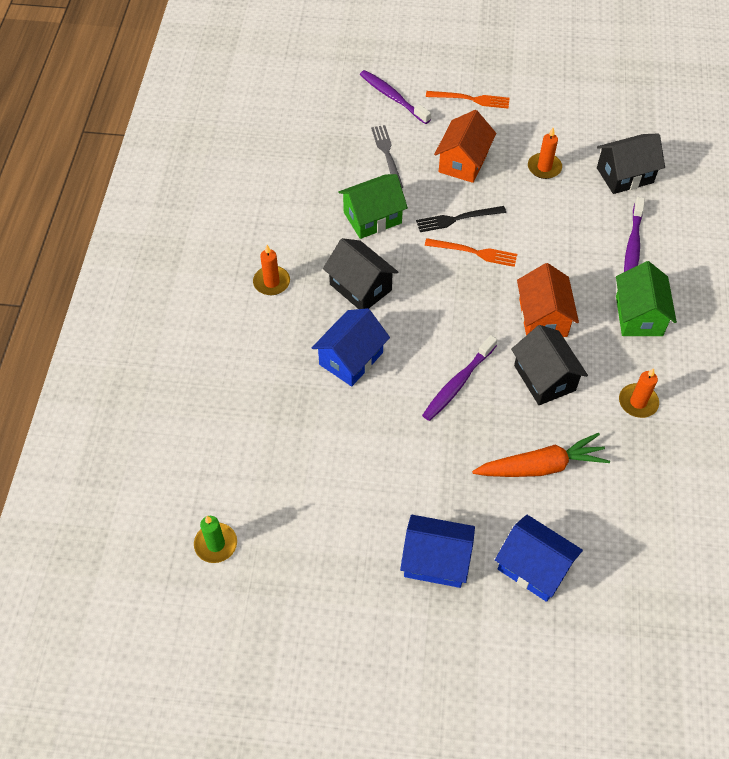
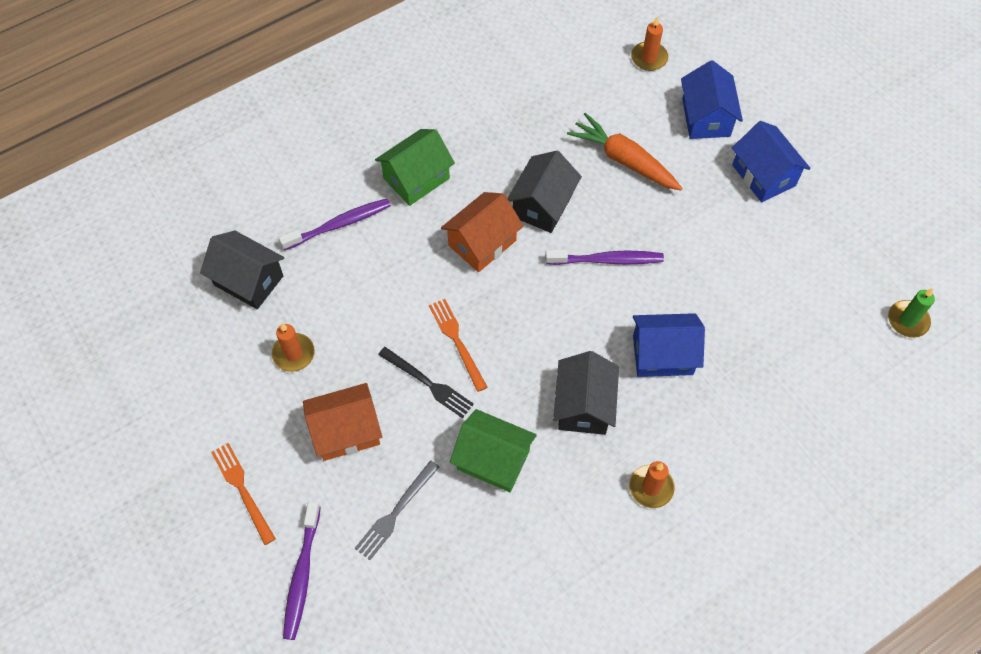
camera: 130 degrees left, 5 degrees up
(638, 402) = (505, 133): orange candle -> orange candle (649, 58)

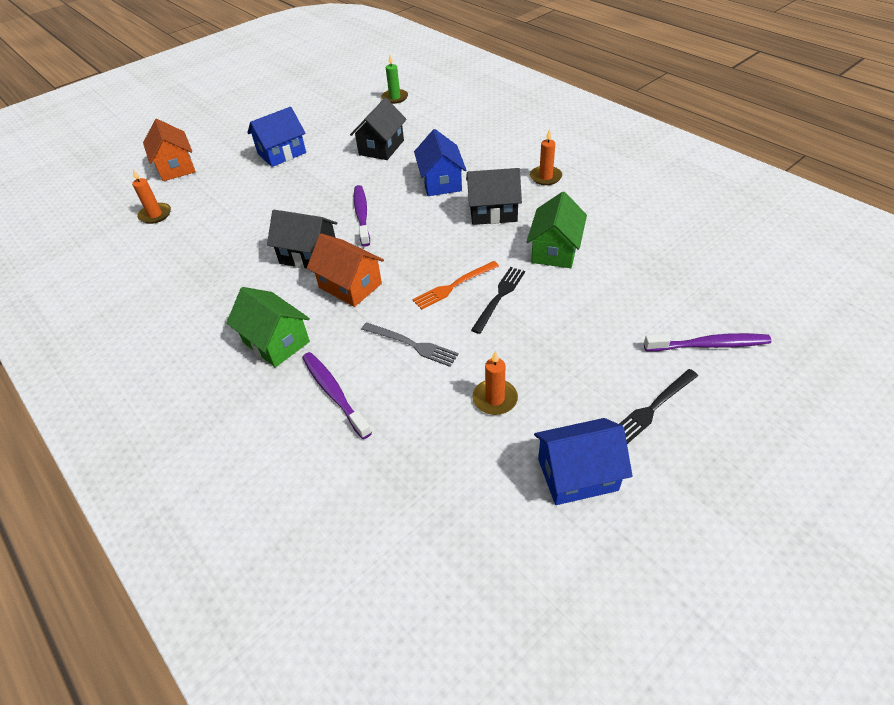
camera: 95 degrees left, 15 degrees down
(242, 490) = (653, 407): orange fork -> black fork
(248, 280) = (413, 461): black house -> black house (381, 147)
(346, 431) = (563, 342): orange house -> orange house (176, 167)
(396, 512) = (623, 297): grey fork -> grey fork (412, 345)
(624, 160) = (263, 217): orange carrot -> none
(706, 117) = (224, 182): blue house -> blue house (577, 474)

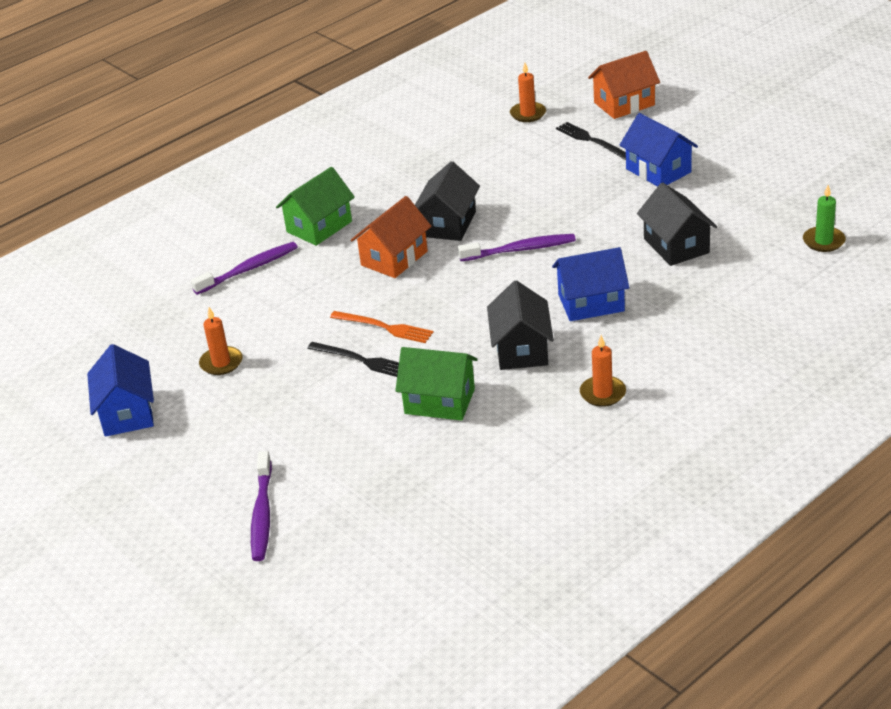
camera: 90 degrees right, 10 degrees down
(381, 147) = (676, 246): black house -> black house turned 45 degrees clockwise
(412, 345) = (301, 307): grey fork -> none
(454, 286) = (384, 327): orange fork -> orange fork turned 150 degrees clockwise
(653, 407) = (188, 465): black fork -> black fork (591, 140)

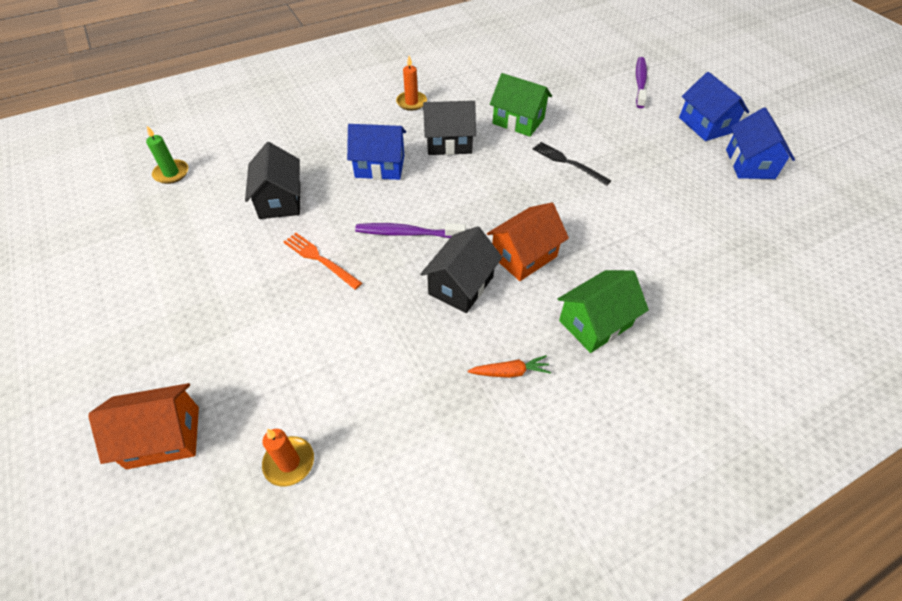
camera: 170 degrees left, 15 degrees up
(221, 363) = (681, 187): orange candle -> none
(248, 269) = (669, 283): purple toothbrush -> none
(384, 327) = (546, 186): orange fork -> orange fork (320, 259)
(387, 184) = (510, 372): none -> orange carrot
(521, 349) = (449, 143): black house -> black house turned 75 degrees clockwise
(591, 140) = (251, 372): black fork -> none
(658, 170) = (222, 296): blue house -> blue house (705, 125)

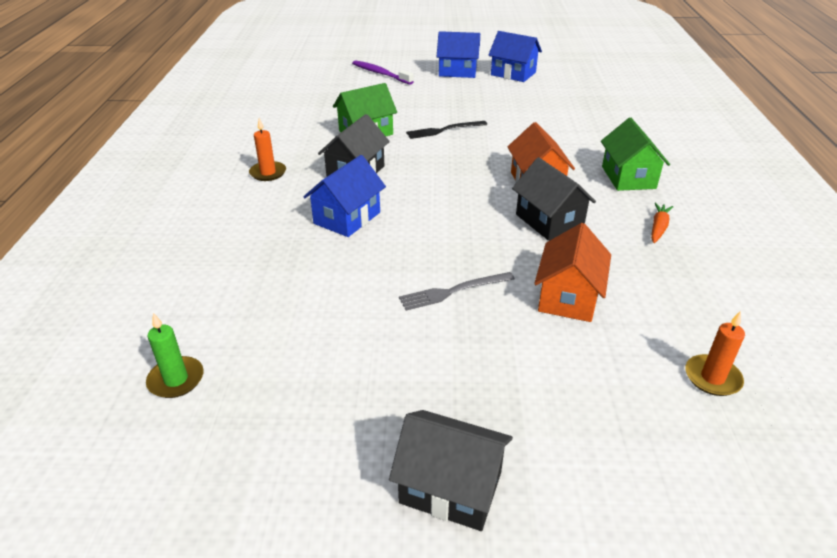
camera: 60 degrees left, 15 degrees down
(163, 437) = (648, 473): orange house -> orange house (568, 297)
(280, 200) = (332, 296): black house -> black house (450, 487)
(320, 259) = (453, 291): orange fork -> grey fork
(407, 233) = (460, 229): purple toothbrush -> none

